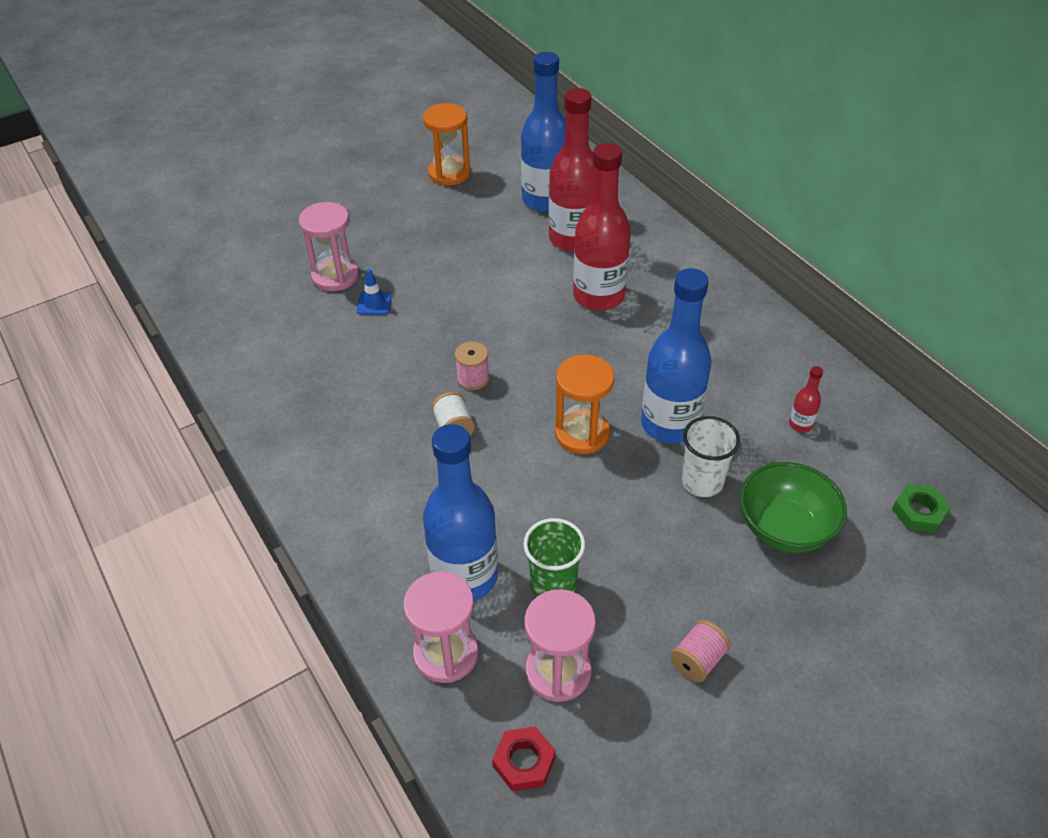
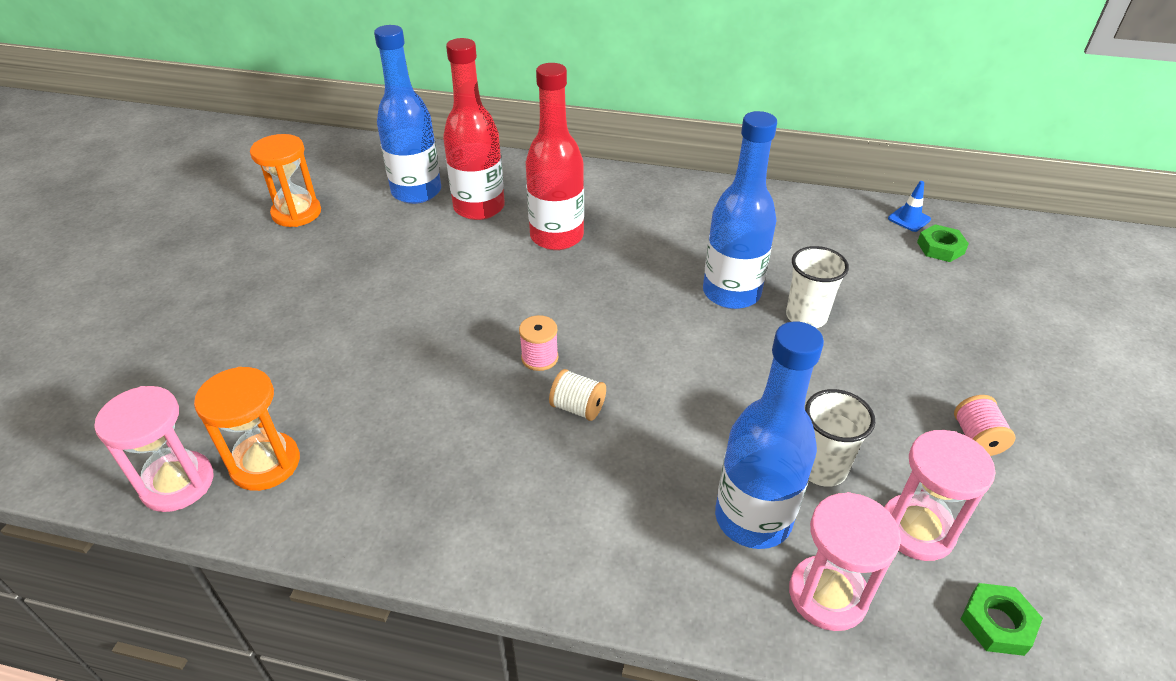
camera: 45 degrees left, 5 degrees down
(335, 276) = (287, 355): pink hourglass -> pink hourglass (178, 483)
(374, 303) = (361, 355): blue traffic cone -> blue traffic cone (909, 219)
(524, 762) = (997, 623): red nut -> green nut
(553, 585) = (821, 468): green cup -> white cup
(582, 433) = (682, 341): orange hourglass -> orange hourglass (265, 463)
(784, 528) = (893, 310): green bowl -> none
(800, 424) = (807, 239): red bottle -> none

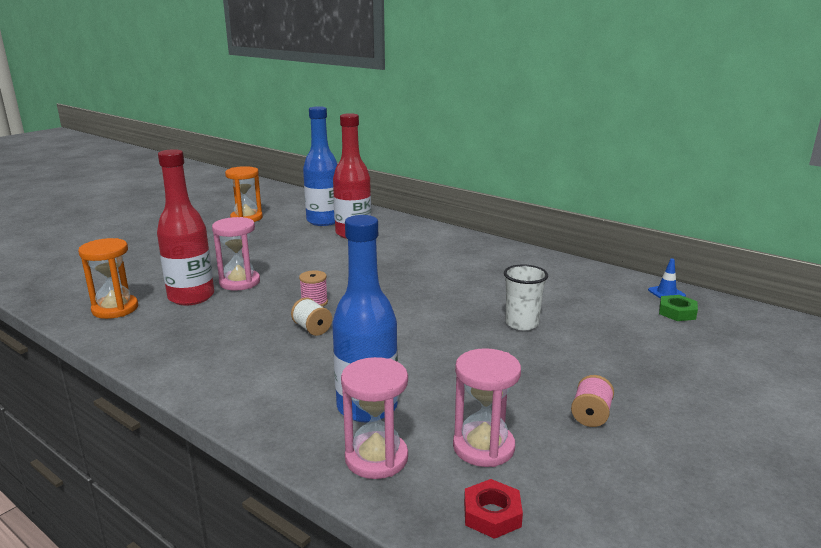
camera: 25 degrees right, 20 degrees down
(178, 483) = (66, 306): pink hourglass -> pink hourglass (239, 282)
(556, 237) = (387, 254): red bottle -> red bottle (191, 297)
(731, 293) = (478, 301): blue bottle -> none
(821, 468) = (446, 397): white cup -> none
(997, 623) = (492, 514): green nut -> red nut

